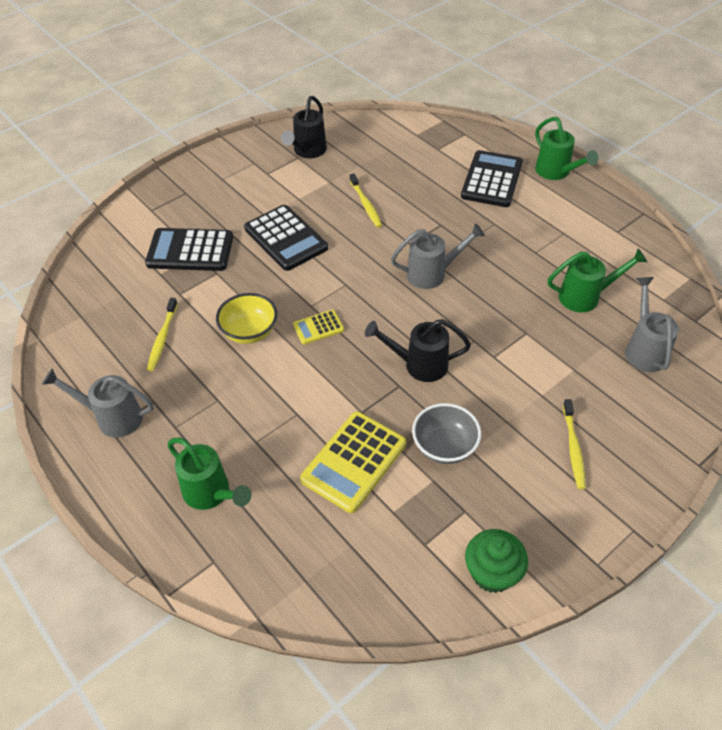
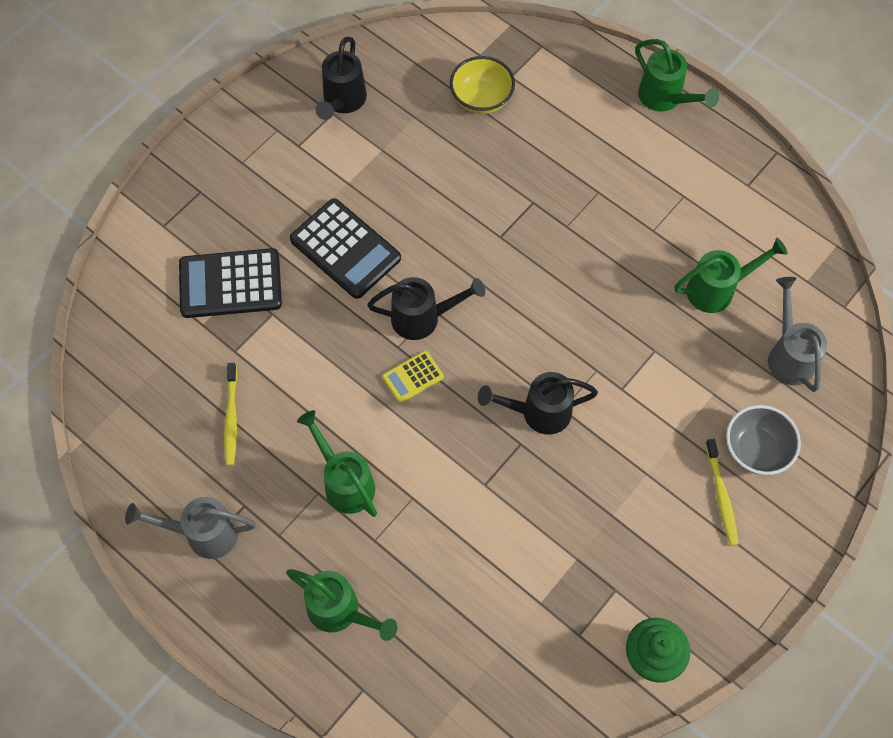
camera: 10 degrees left, 15 degrees up
(242, 395) = (345, 483): none -> green watering can
(249, 332) = (332, 395): yellow bowl -> yellow bowl (481, 99)
(336, 289) = (422, 318): none -> black watering can
(354, 461) = (487, 549): yellow calculator -> none
(366, 205) = (435, 182): yellow toothbrush -> none
(432, 273) = (533, 279): grey watering can -> none
(444, 447) = (582, 515): grey bowl -> grey bowl (756, 449)
(491, 180) = (586, 121): black calculator -> none

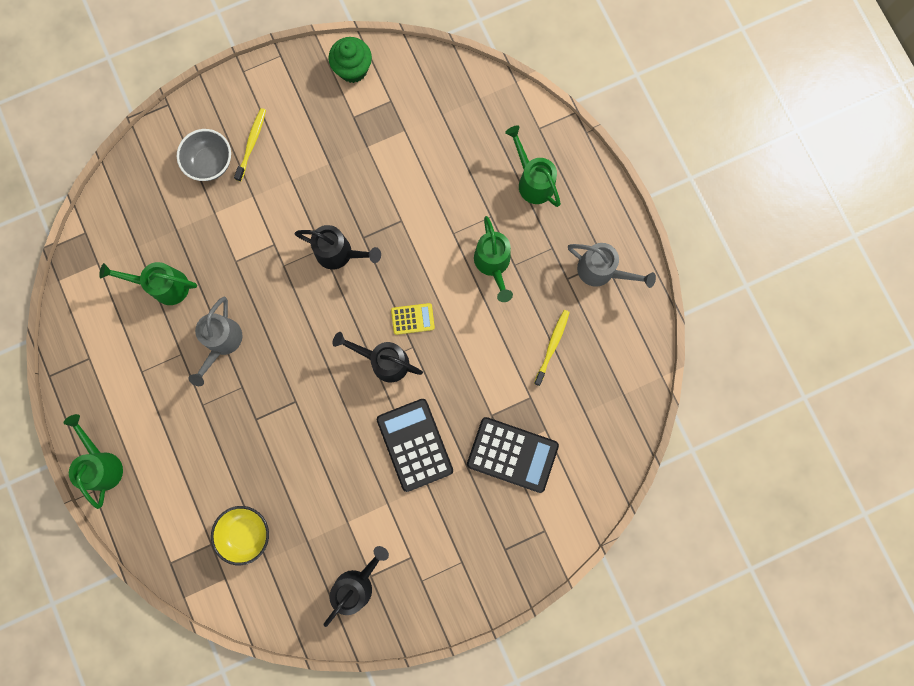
camera: 155 degrees left, 15 degrees up
(789, 355) = (146, 215): grey watering can -> grey watering can (222, 342)

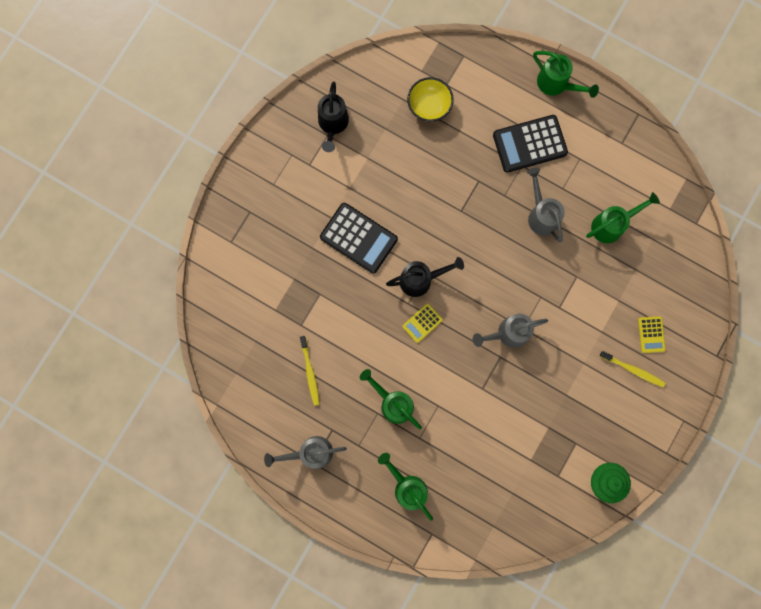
camera: 145 degrees right, 0 degrees up
(210, 163) = (651, 334): grey bowl -> yellow calculator
(252, 143) = (633, 370): yellow toothbrush -> yellow toothbrush turned 45 degrees counterclockwise
(339, 253) = (508, 333): black watering can -> grey watering can
(512, 454) = (287, 277): black calculator -> black calculator (529, 144)
(533, 181) = (407, 487): green watering can -> green watering can turned 150 degrees counterclockwise

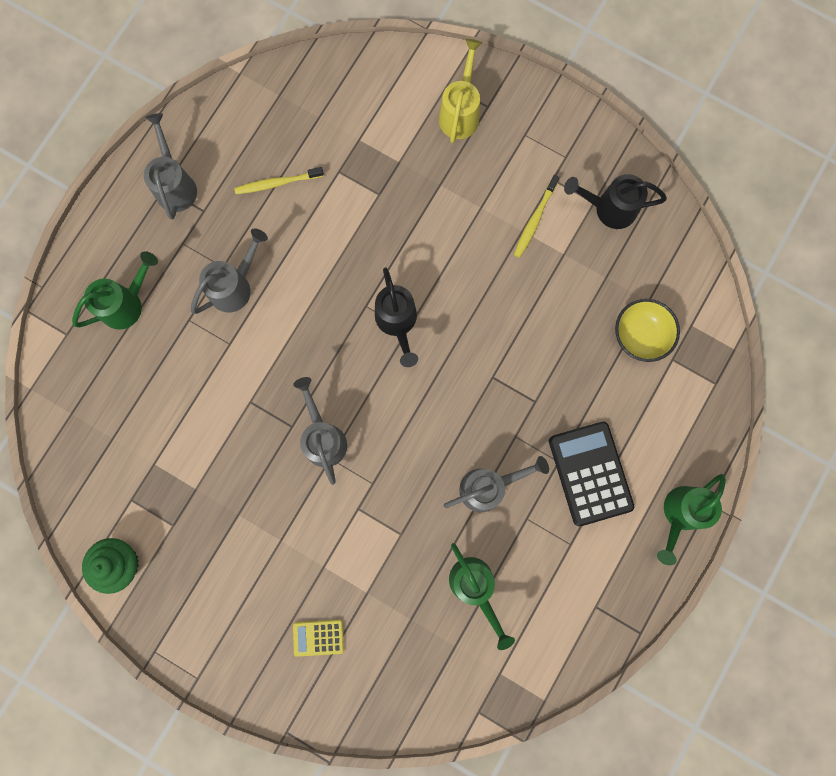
camera: 90 degrees right, 0 degrees up
(255, 232) = (460, 113): none -> yellow watering can
(358, 238) = (453, 242): black calculator -> none
(393, 403) = (234, 286): green watering can -> grey watering can
(422, 323) = (339, 324): yellow calculator -> none
(633, 370) = (269, 609): yellow toothbrush -> yellow toothbrush (534, 220)

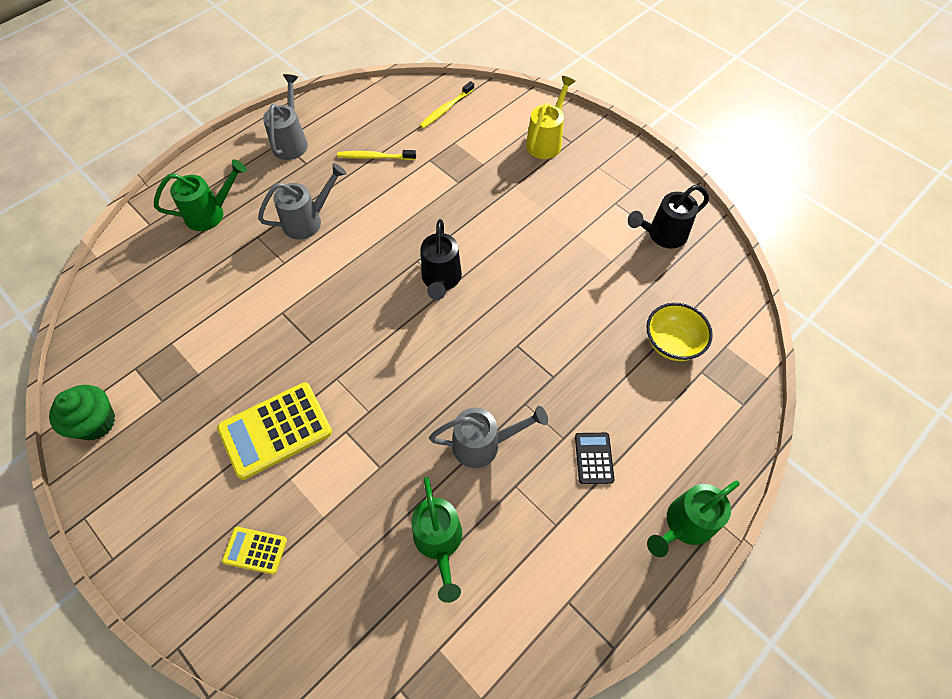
camera: 15 degrees right, 20 degrees down
(293, 525) = (275, 430): none -> yellow calculator
(323, 438) = (336, 359): grey watering can -> none
(534, 220) = (591, 229): yellow toothbrush -> yellow toothbrush (446, 109)
(590, 473) = (594, 458): black calculator -> black calculator, size x0.52
(609, 208) = (662, 235): black watering can -> black watering can turned 45 degrees counterclockwise

